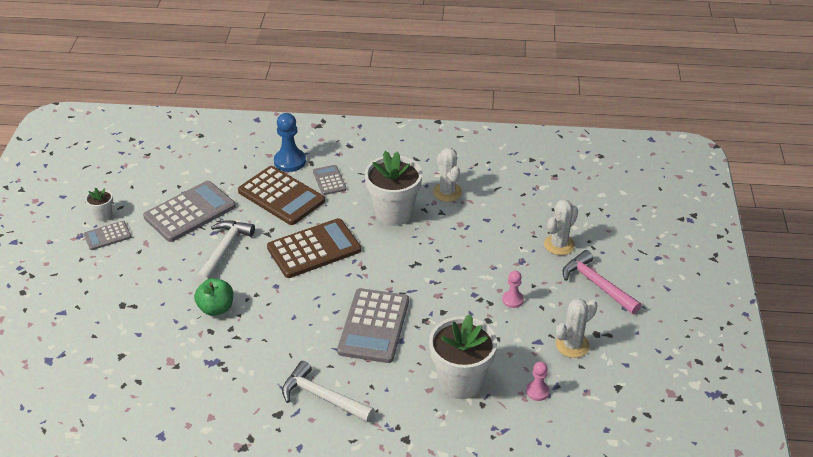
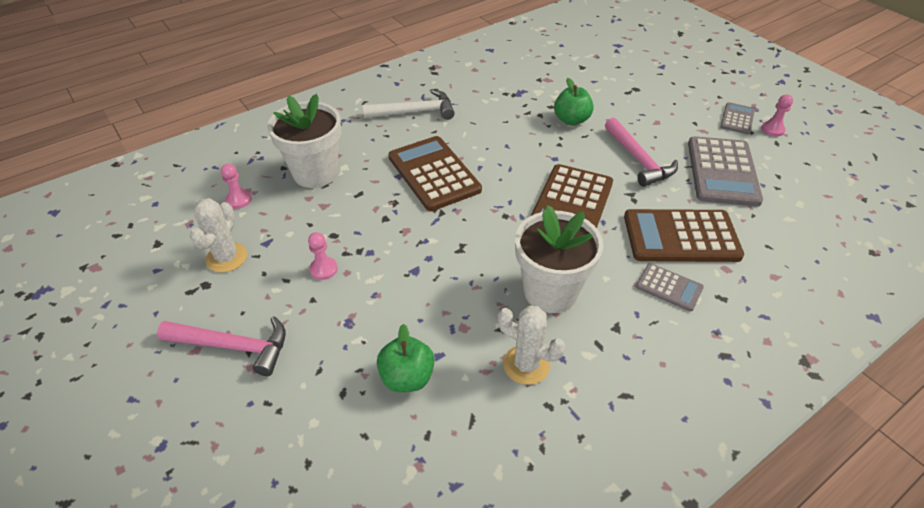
camera: 140 degrees right, 5 degrees up
(103, 215) = (772, 129): white flower pot -> pink pawn
(224, 250) = (639, 160): white hammer -> pink hammer
(290, 161) = (742, 283): blue pawn -> none
(374, 326) = (434, 173): grey calculator -> brown calculator
(512, 219) = (407, 377): none -> green apple
(559, 245) = (316, 376): white cactus -> none

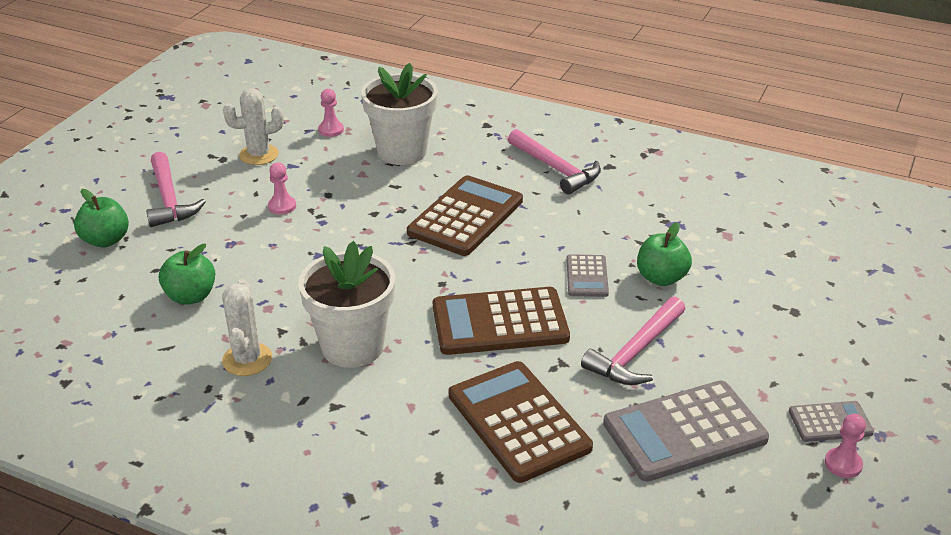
camera: 60 degrees right, 10 degrees down
(256, 422) = (106, 240): none -> green apple
(415, 112) = (556, 169): white hammer -> pink hammer
(669, 287) = (423, 431): grey calculator -> grey calculator (587, 276)

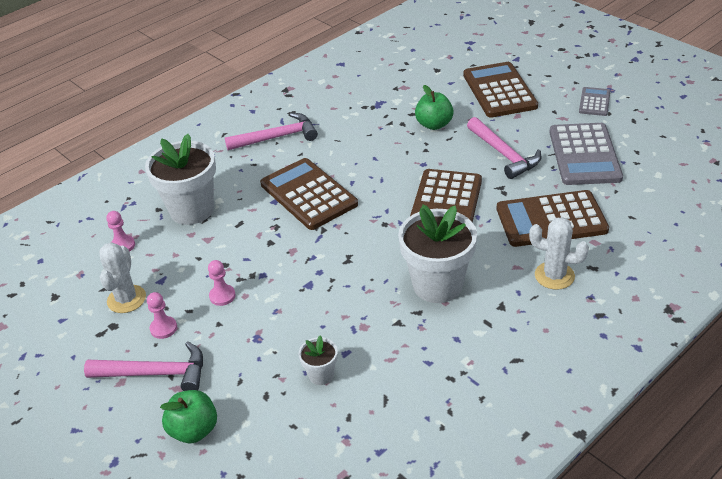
camera: 65 degrees left, 5 degrees up
(191, 296) = (321, 375): green apple -> white flower pot
(247, 359) = (425, 348): white cactus -> white cactus (554, 276)
(587, 276) = (415, 154): grey calculator -> none
(784, 320) = (499, 91): none -> brown calculator
(843, 464) = (629, 108): pink pawn -> pink pawn (163, 328)

